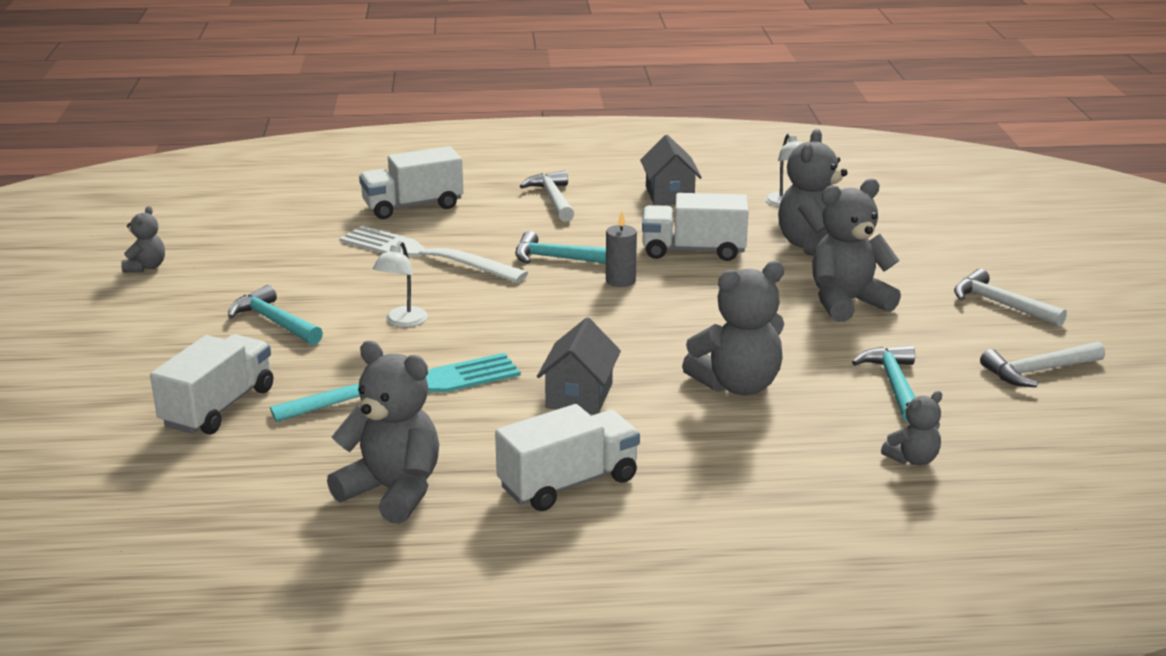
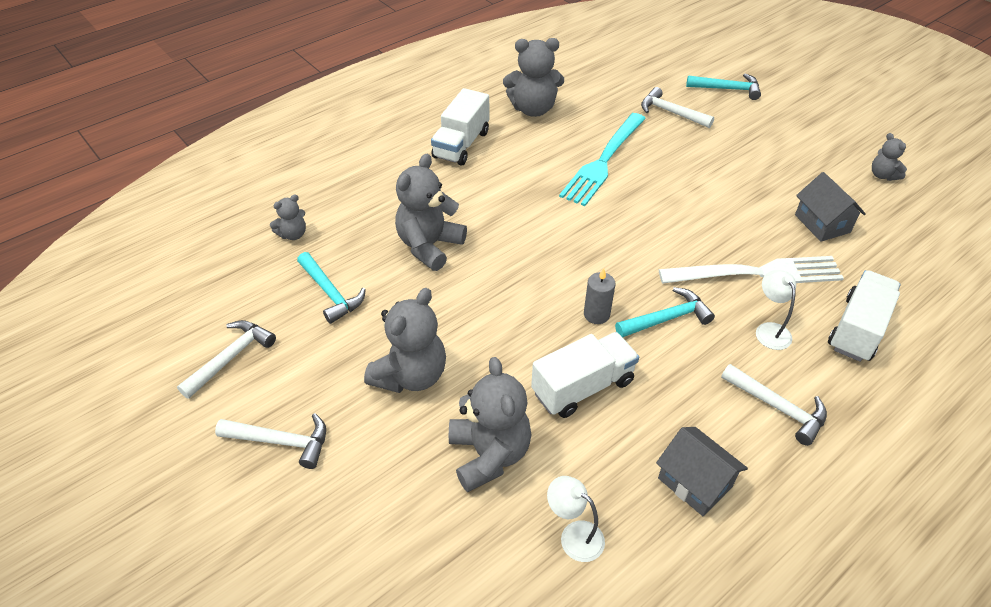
camera: 145 degrees right, 20 degrees up
(218, 407) = (671, 112): white truck -> white hammer
(274, 322) = (740, 171): turquoise hammer -> turquoise hammer (727, 89)
(402, 321) = (676, 204): white lamp -> white lamp (769, 330)
(579, 395) = (511, 197): grey house -> grey house (822, 223)
(912, 459) = (293, 234): grey teddy bear -> grey teddy bear turned 150 degrees counterclockwise

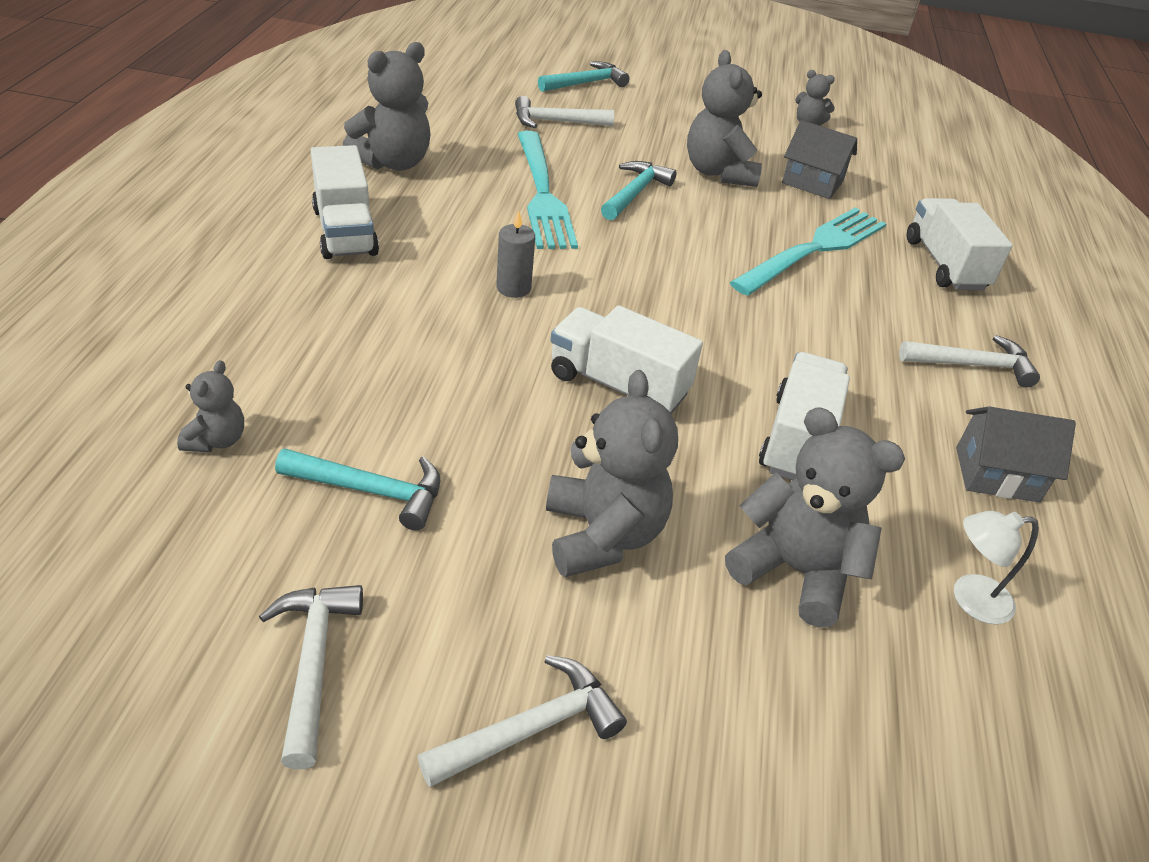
camera: 45 degrees left, 5 degrees down
(429, 246) = (443, 368): grey teddy bear -> grey teddy bear (718, 172)
(512, 300) = (618, 385): none -> white truck
(596, 314) = (722, 357): grey candle -> grey candle (513, 288)
(667, 318) = (790, 329): turquoise hammer -> turquoise hammer (635, 193)
(758, 273) = (814, 249): white fork -> turquoise fork
(769, 330) = (884, 297): white lamp -> none

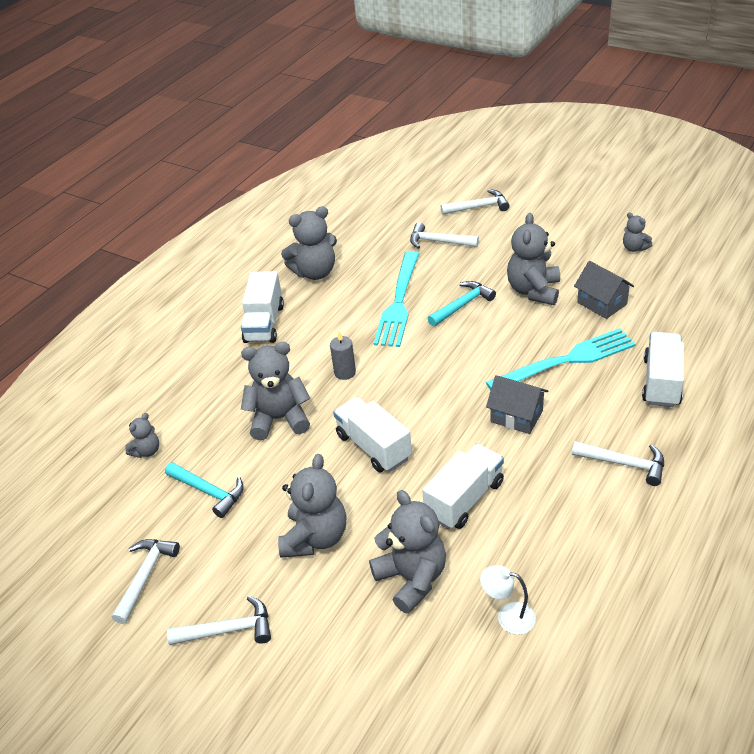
camera: 30 degrees right, 0 degrees up
(442, 362) = (279, 419): none -> grey teddy bear
(586, 83) = (478, 207): turquoise hammer -> white hammer
(996, 474) = (584, 543): grey house -> grey house (516, 416)

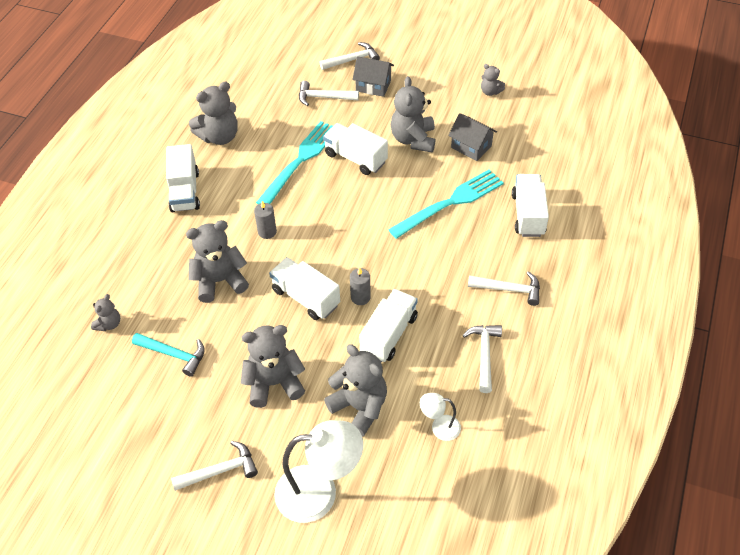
camera: 15 degrees left, 10 degrees up
(145, 576) = (138, 435): white hammer -> white hammer (484, 354)
(315, 537) = (274, 383): grey teddy bear -> grey teddy bear turned 105 degrees counterclockwise
(341, 674) = (319, 492): none -> white lamp
(399, 302) = (300, 160): turquoise fork -> turquoise fork turned 150 degrees counterclockwise
(438, 453) = (360, 297): none -> grey candle
(462, 305) = (355, 158): turquoise hammer -> white truck
(516, 416) = (418, 257): grey house -> grey house (373, 86)

